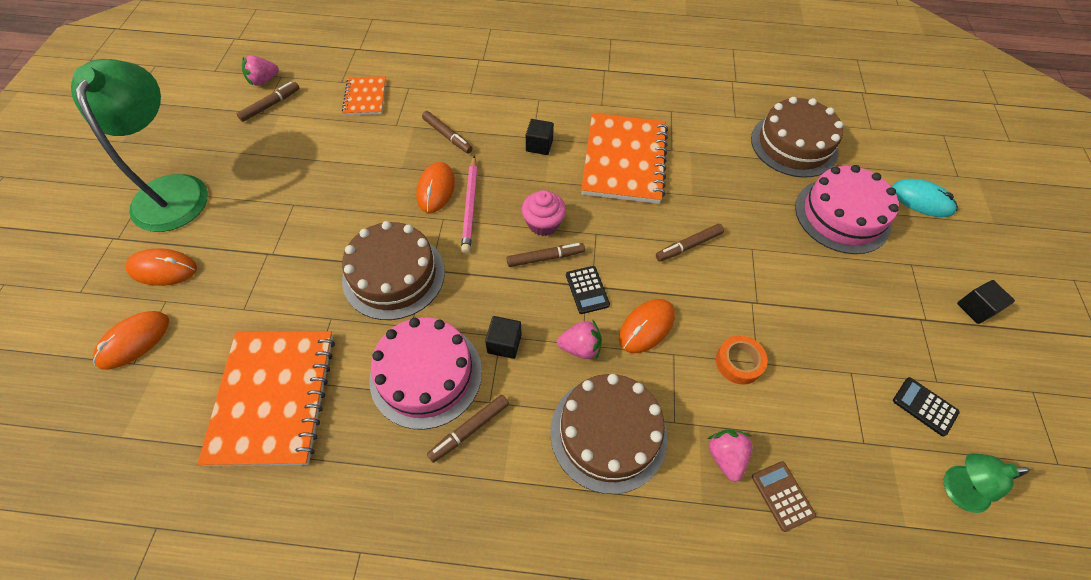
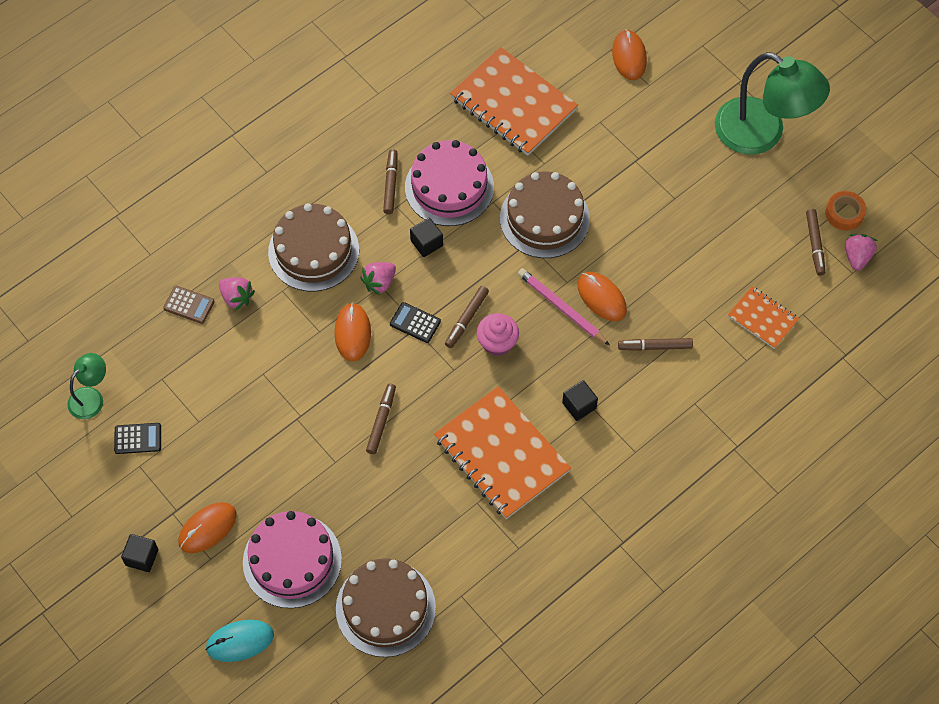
camera: 135 degrees right, 5 degrees up
(163, 269) = (681, 95): orange mouse -> orange mouse (207, 528)
(738, 362) = (274, 363): orange tape -> orange tape (844, 213)

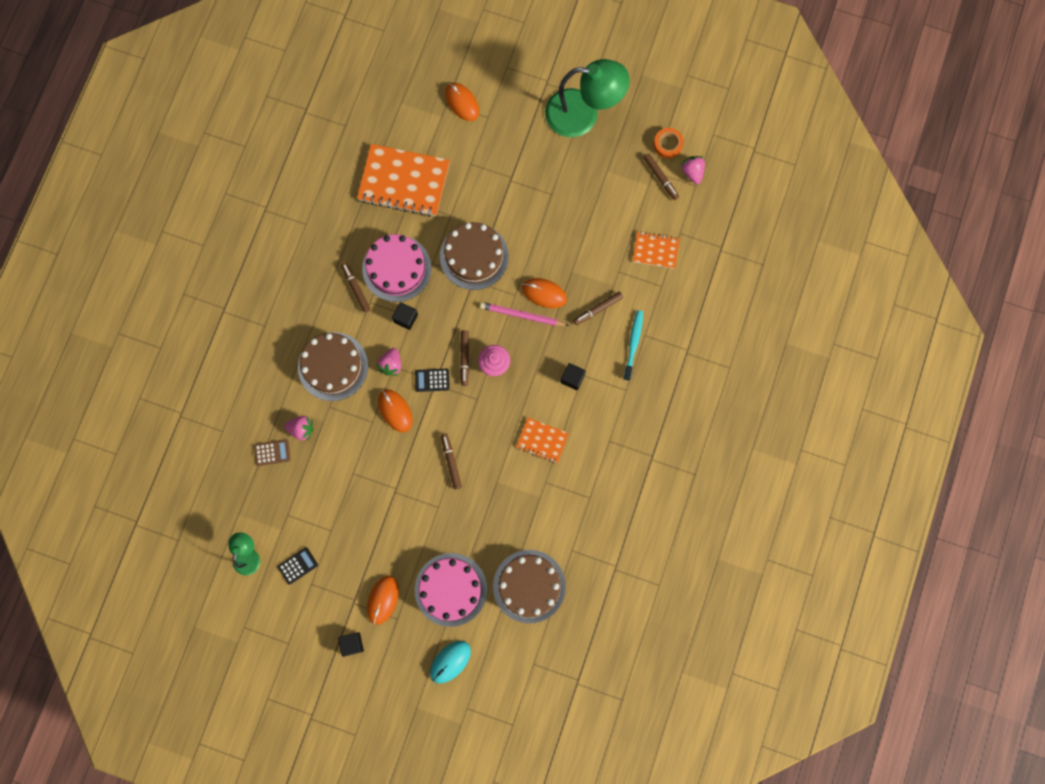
camera: 30 degrees left, 15 degrees up
(501, 454) = (542, 440): orange notebook -> orange notebook, size x0.52
(675, 405) = (633, 344): none -> turquoise toothbrush

